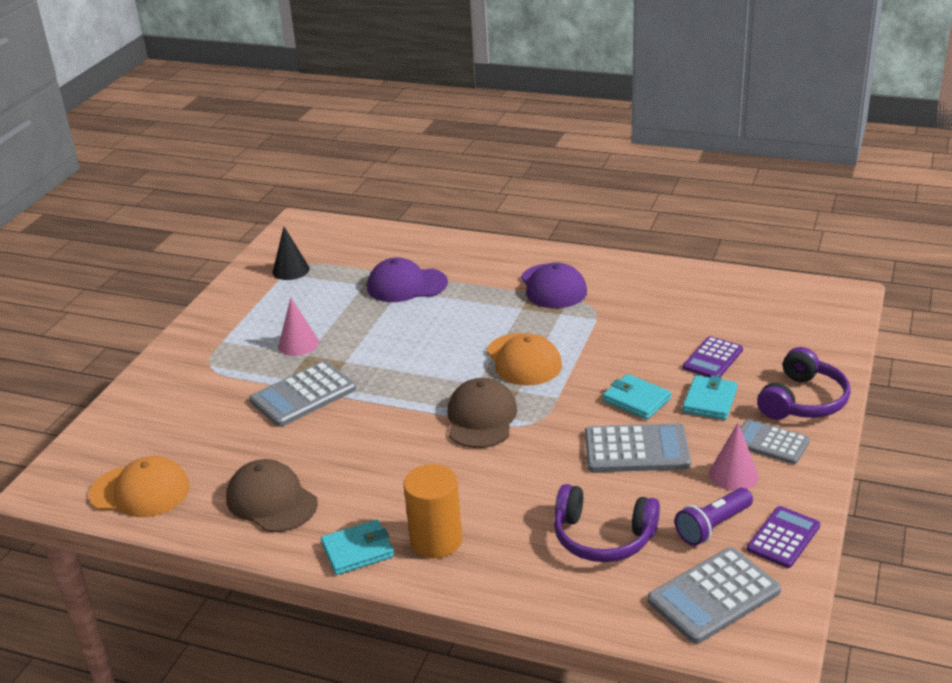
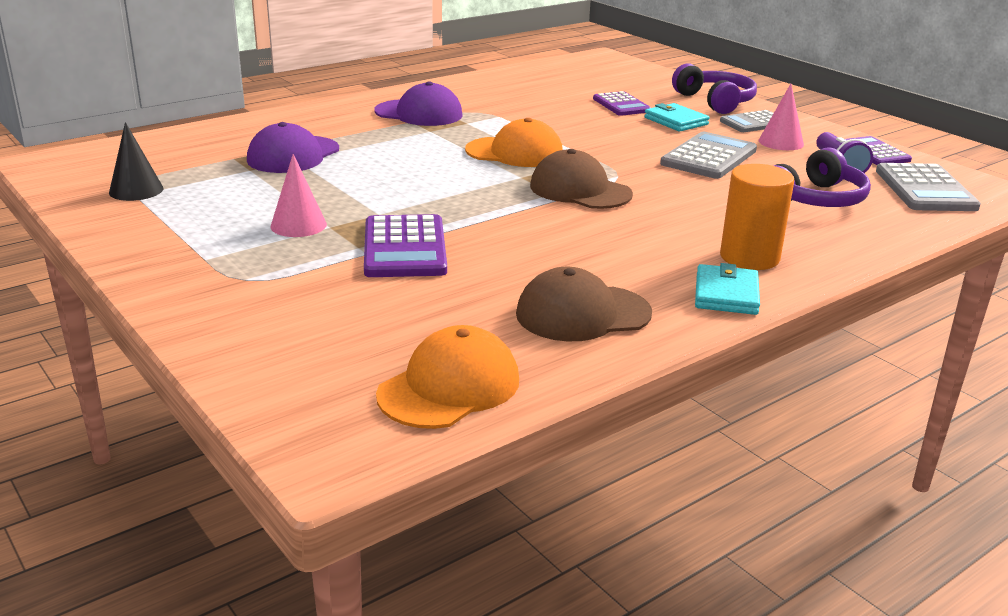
camera: 60 degrees left, 5 degrees down
(303, 395) = (404, 248): grey calculator -> purple calculator
(636, 400) = (639, 138): turquoise wallet -> none

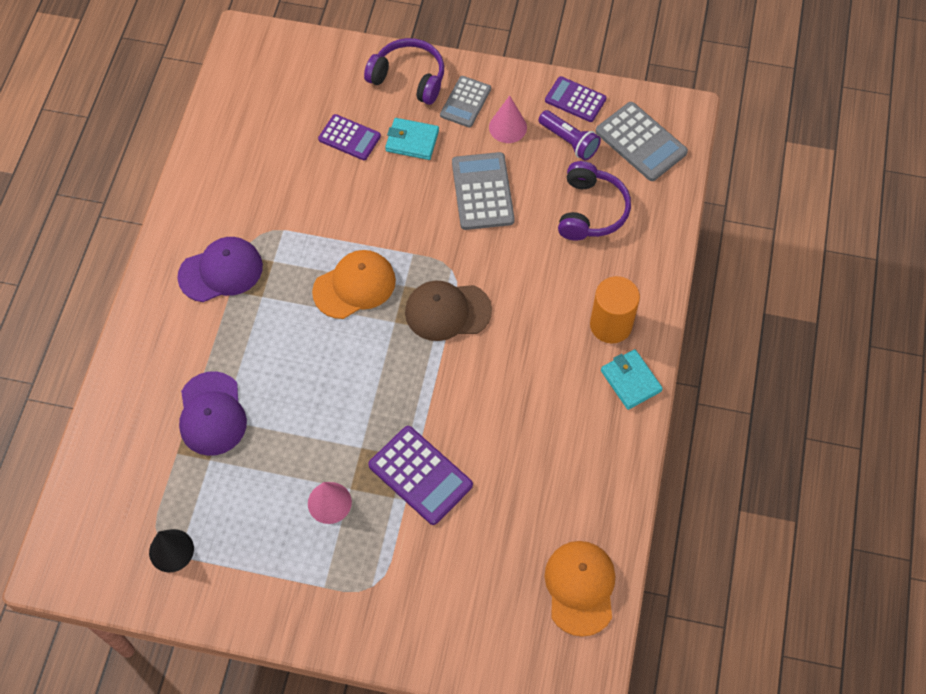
camera: 40 degrees left, 35 degrees up
(582, 313) = (579, 464): brown cap -> none

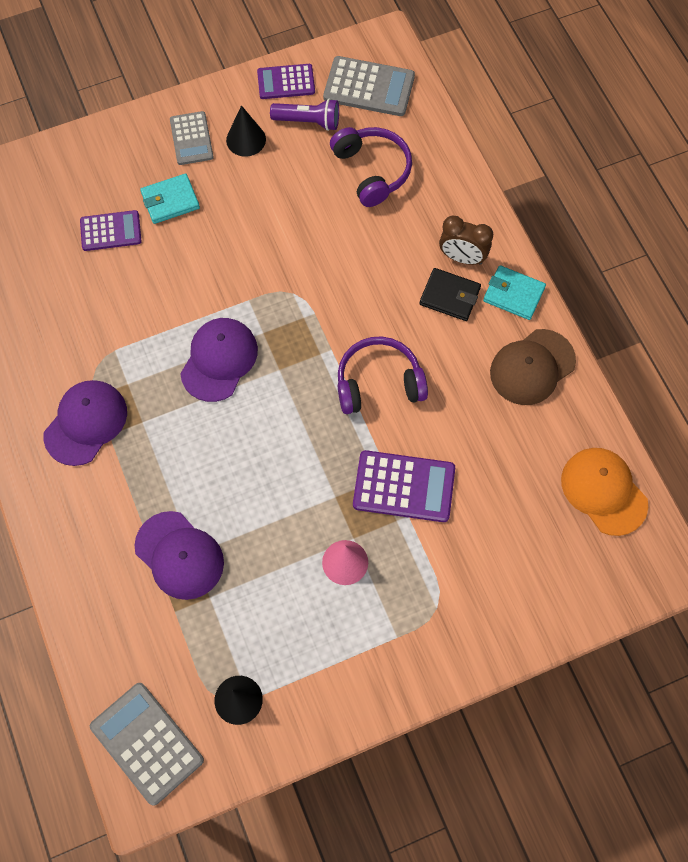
camera: 35 degrees left, 5 degrees up
(354, 286) = (219, 360): orange cap -> purple cap
(409, 78) = (123, 146): purple headphones -> purple headphones (378, 383)
(447, 311) = (318, 331): brown cap -> brown cap (532, 367)
(482, 191) = (267, 209): grey calculator -> grey calculator (147, 743)
(508, 127) = (246, 139): pink cone -> black cone
(576, 349) = (450, 296): none -> black wallet
(610, 325) = (462, 258): orange cylinder -> brown clock

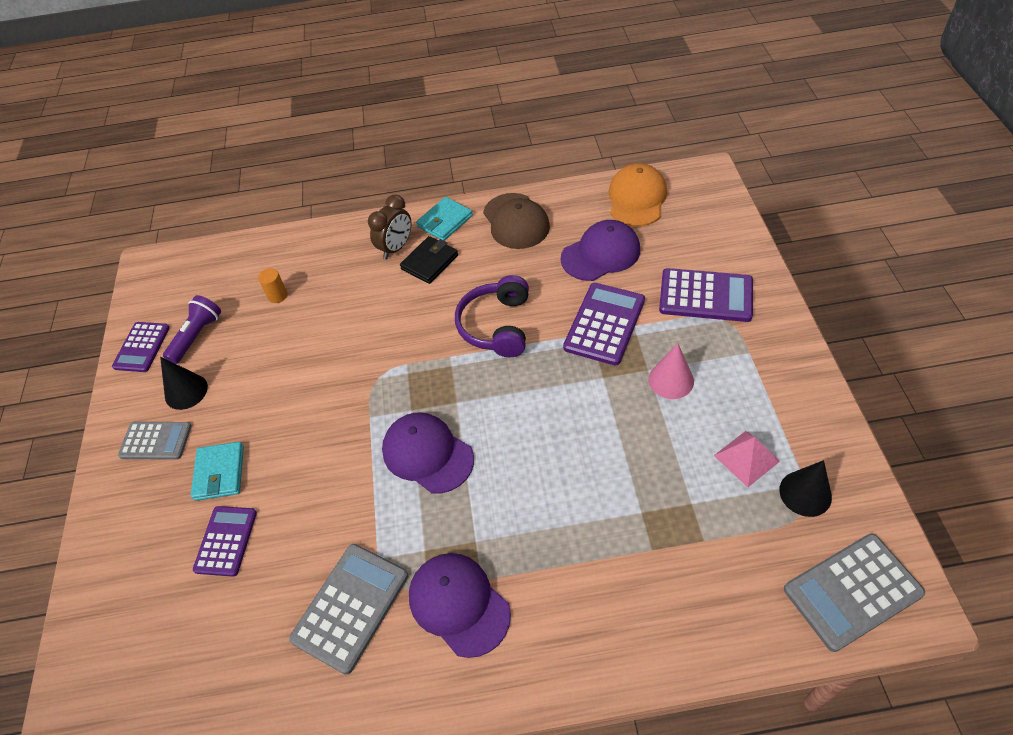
camera: 70 degrees left, 15 degrees down
(179, 555) = (640, 526): purple cap -> purple cap (601, 254)
(266, 643) = (746, 458): none -> pink pyramid
(369, 87) = (189, 284): grey calculator -> grey calculator (351, 607)
(372, 170) = (277, 295): purple headphones -> orange cylinder
(466, 585) = (705, 296): none -> purple calculator
(603, 491) = (637, 198): orange cap -> orange cap turned 120 degrees clockwise

